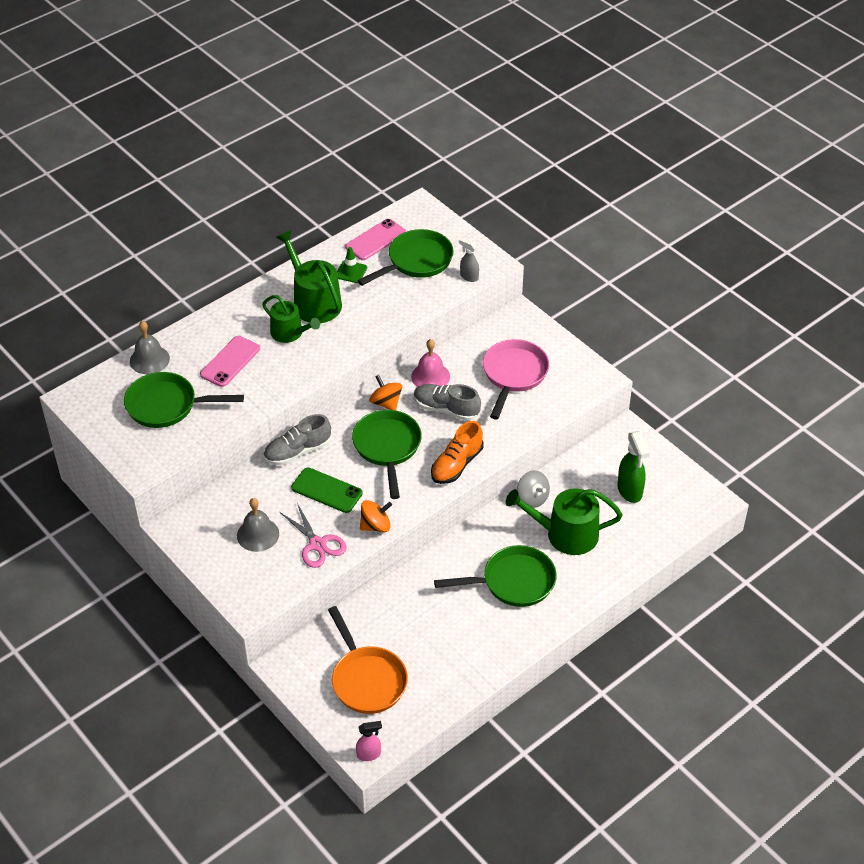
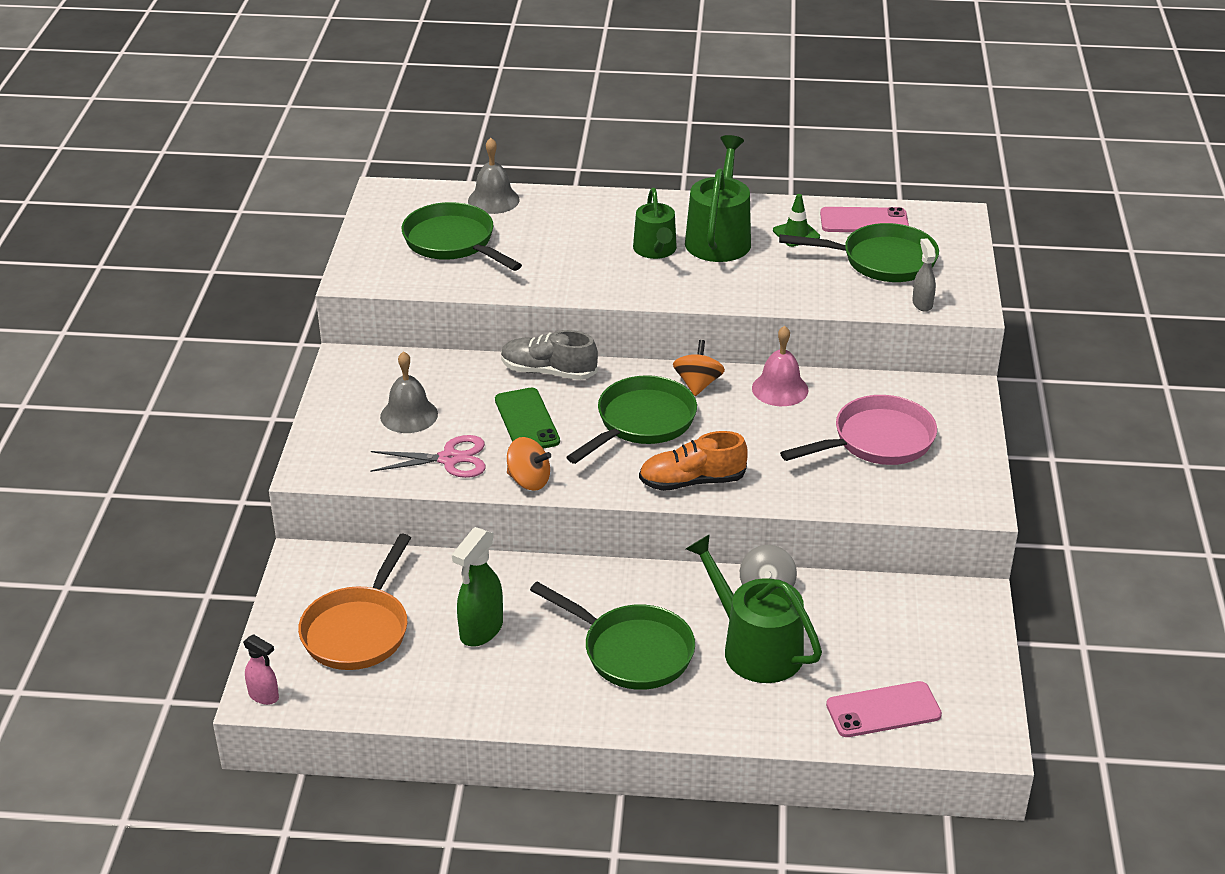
camera: 45 degrees right, 10 degrees down
(230, 361) = (563, 241): pink phone -> pink phone (883, 710)
(317, 544) = (449, 459): pink scissors -> pink scissors turned 105 degrees counterclockwise
(446, 409) = (754, 427): grey shoe -> none
(630, 491) = (894, 658): green spray bottle -> green spray bottle (481, 631)

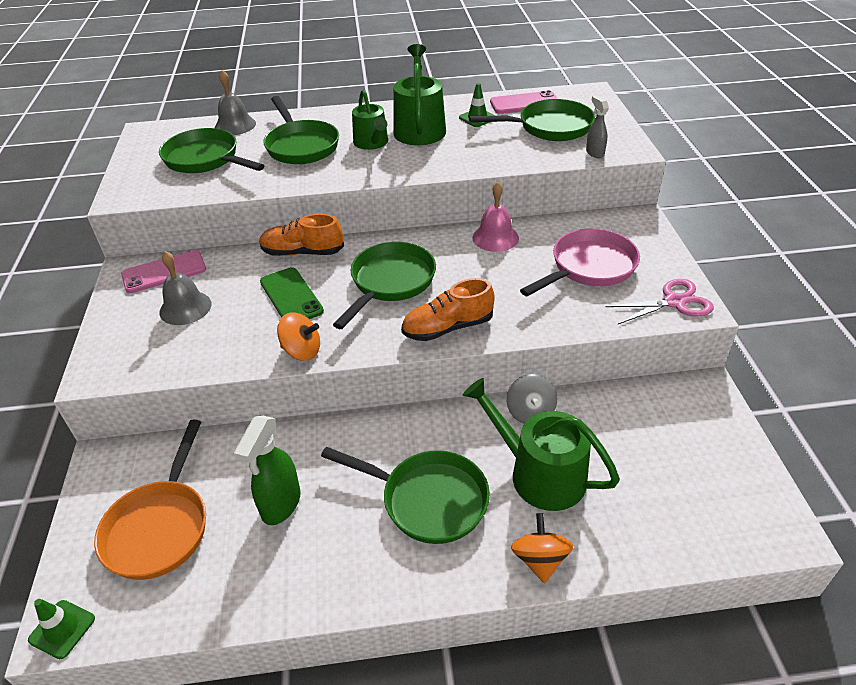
camera: 10 degrees left, 5 degrees up
(264, 696) = (62, 629): pink spray bottle -> green traffic cone
(449, 459) = (226, 342): pink scissors -> pink scissors (674, 302)
(548, 372) = (302, 252): grey shoe -> orange shoe
(569, 241) = (301, 146): none -> green pan
(698, 384) = (428, 244): orange spinning top -> orange spinning top (540, 560)
(883, 710) = (678, 518): pink phone -> pink phone (164, 272)

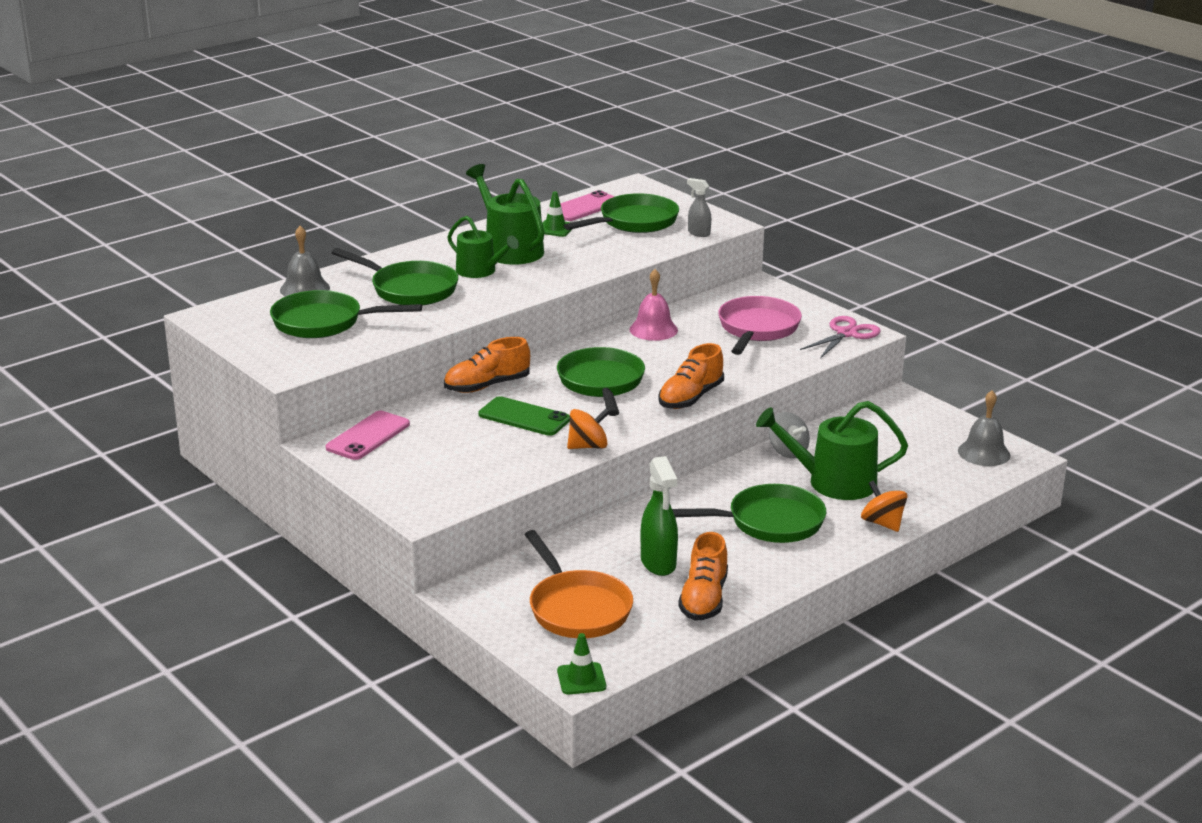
camera: 35 degrees left, 15 degrees down
(185, 308) = (434, 452): grey bell -> grey bell (984, 453)
(270, 577) = (704, 599): none -> orange shoe

